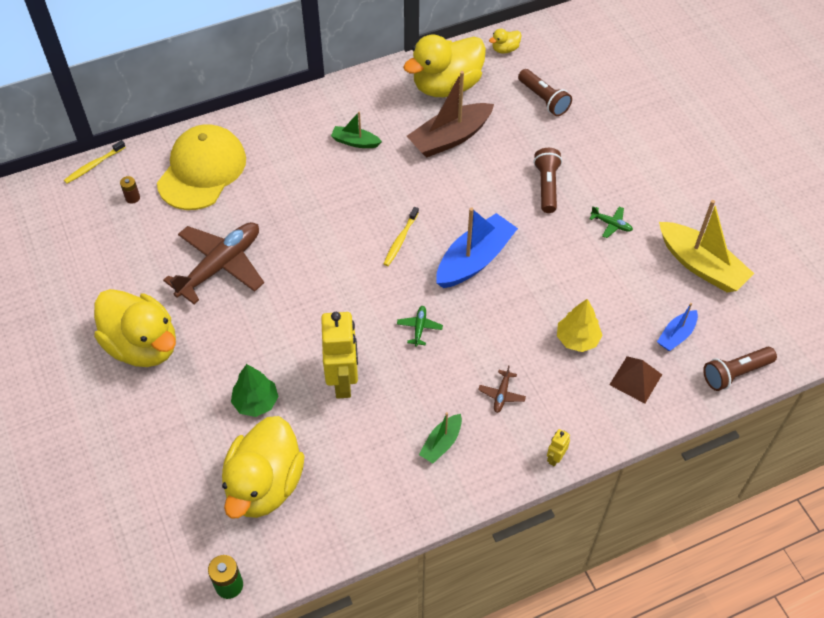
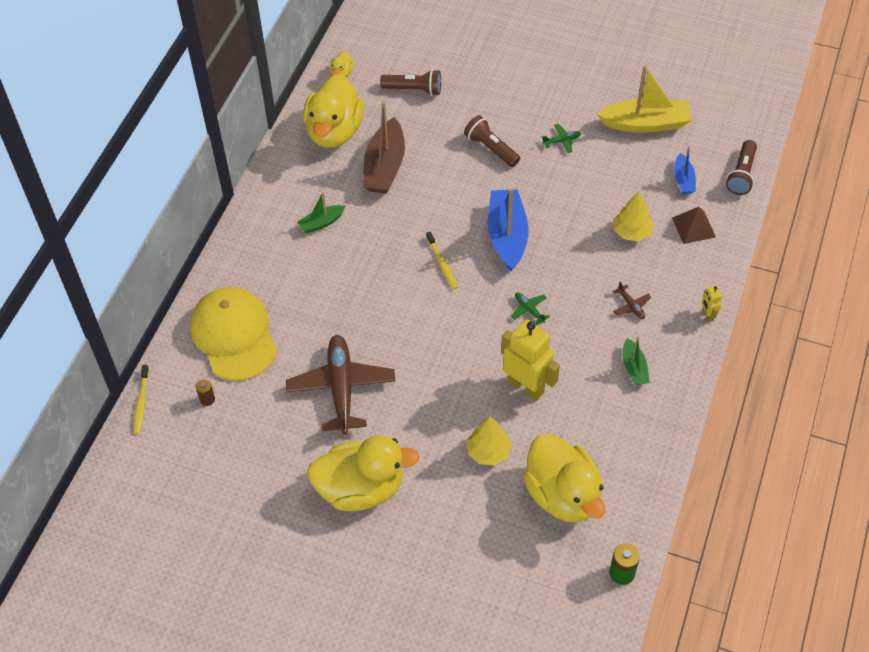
camera: 45 degrees left, 0 degrees up
(256, 402) = (488, 452): green tree -> yellow tree

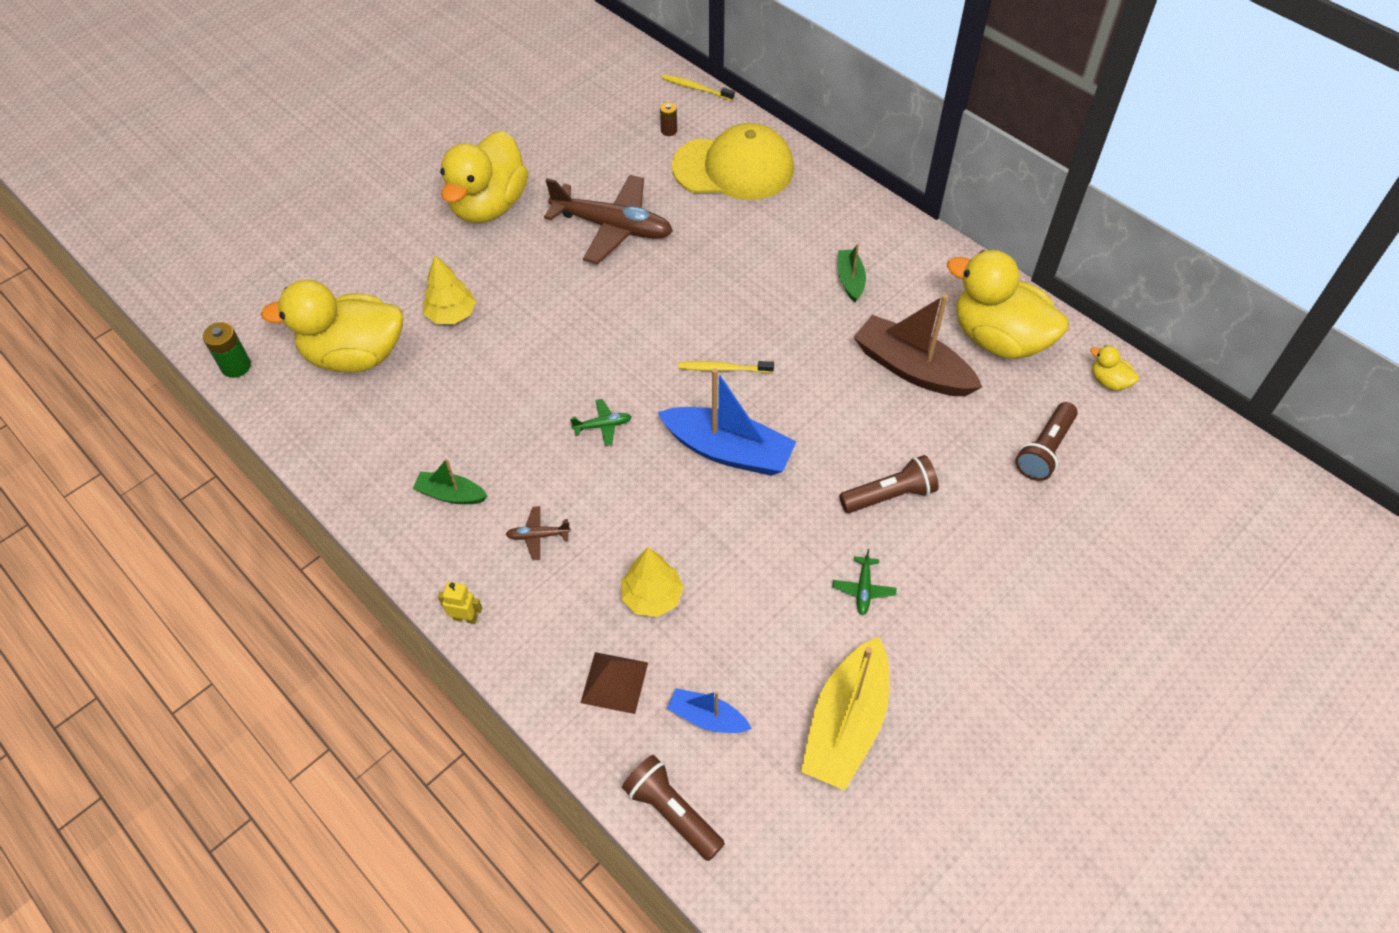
camera: 115 degrees right, 0 degrees up
(526, 387) = (503, 379): yellow robot -> none

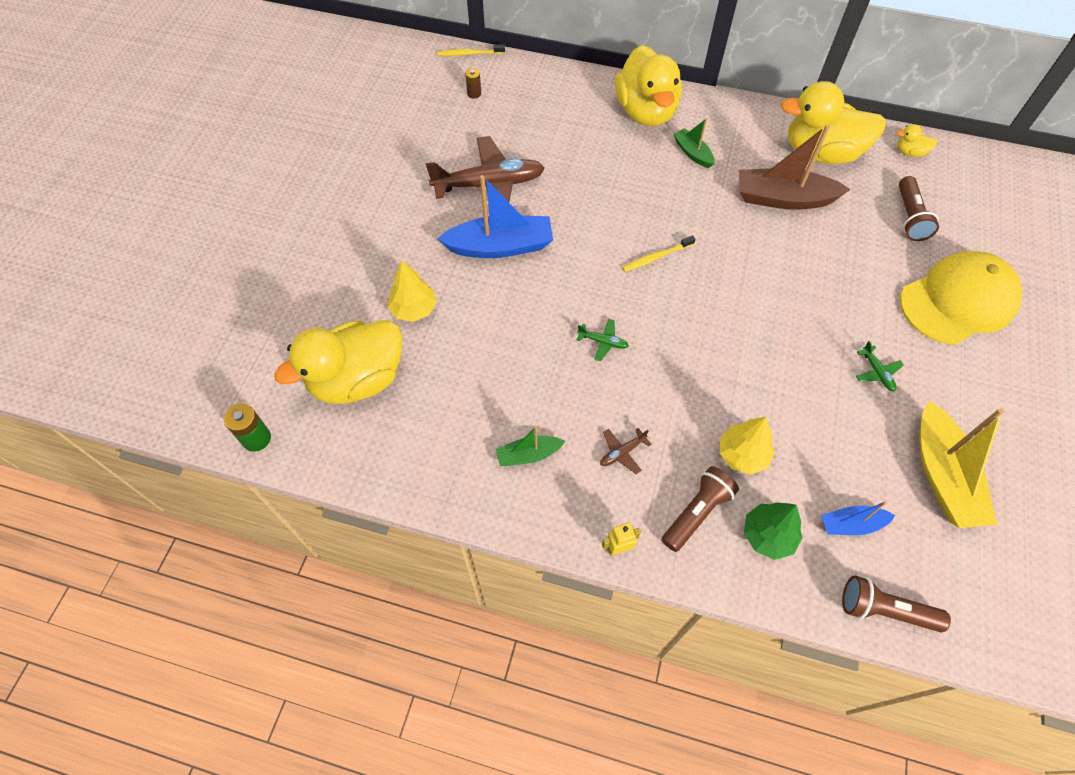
camera: 30 degrees left, 5 degrees up
(489, 205) = (376, 208): yellow duck -> yellow duck (646, 112)
(603, 426) = (603, 342): green plane -> green plane turned 60 degrees clockwise
(614, 682) = (767, 535): brown pyramid -> green tree
(728, 451) = (708, 317): blue boat -> blue boat (500, 246)
(734, 168) = (545, 103): yellow cap -> yellow cap (958, 301)
(890, 495) = (840, 296): brown flashlight -> brown flashlight (697, 512)

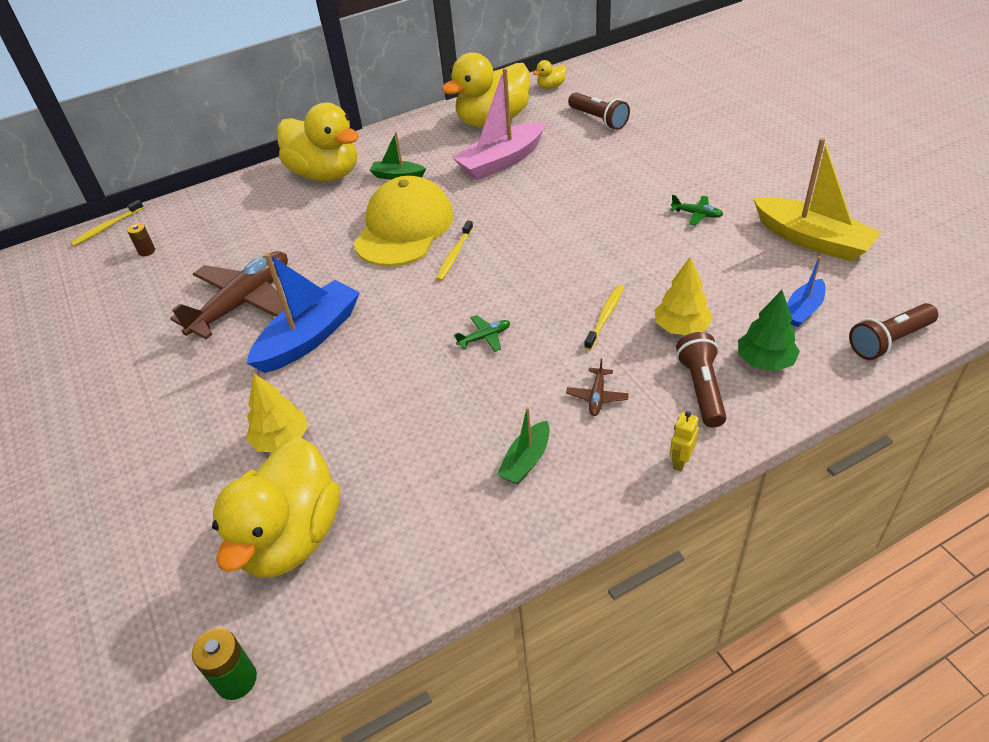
camera: 40 degrees left, 15 degrees down
(700, 398) = (605, 316): none -> yellow toothbrush
(783, 199) = (501, 161): brown boat -> pink boat
(958, 301) = (689, 143): yellow cap -> yellow cap (404, 228)

